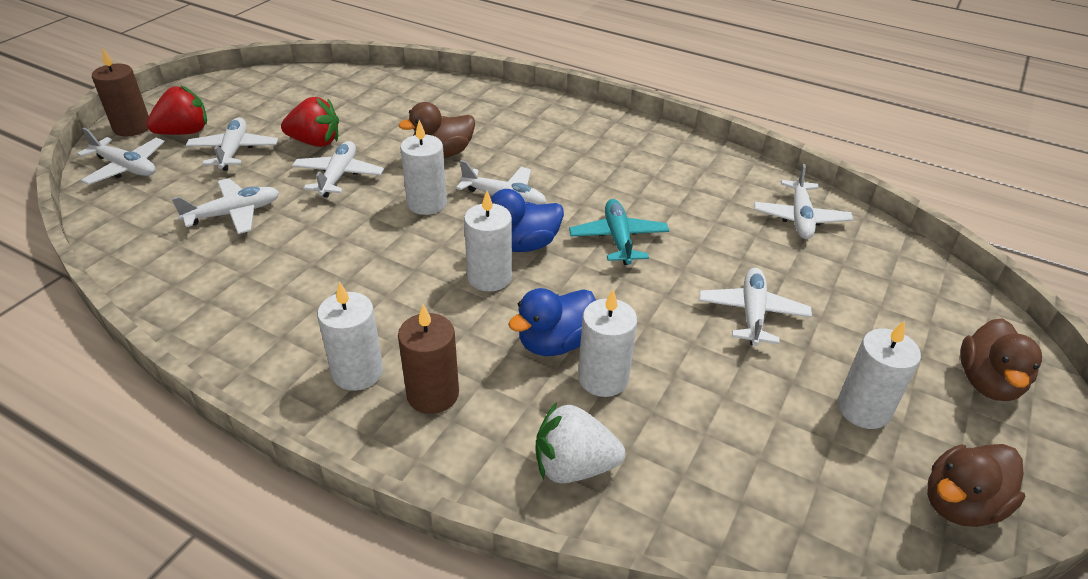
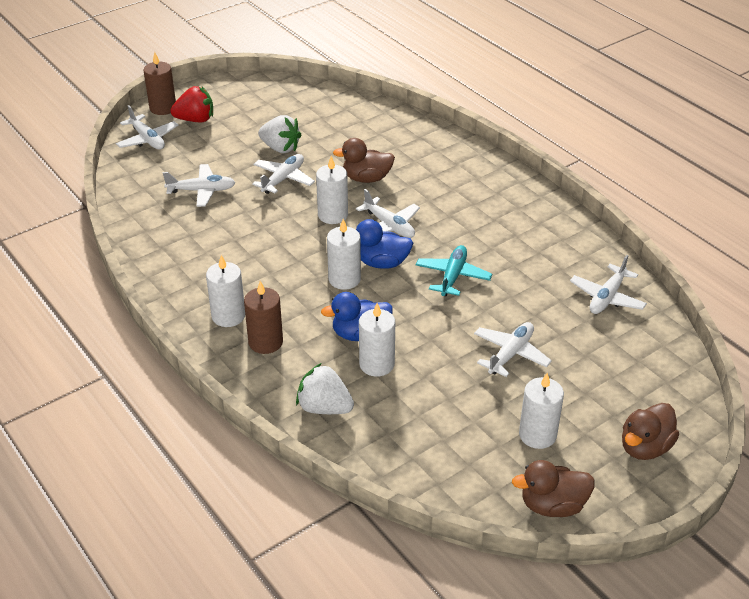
camera: 25 degrees right, 0 degrees up
(234, 151) = (222, 142): white plane -> none
(315, 142) = (280, 148): red strawberry -> white strawberry

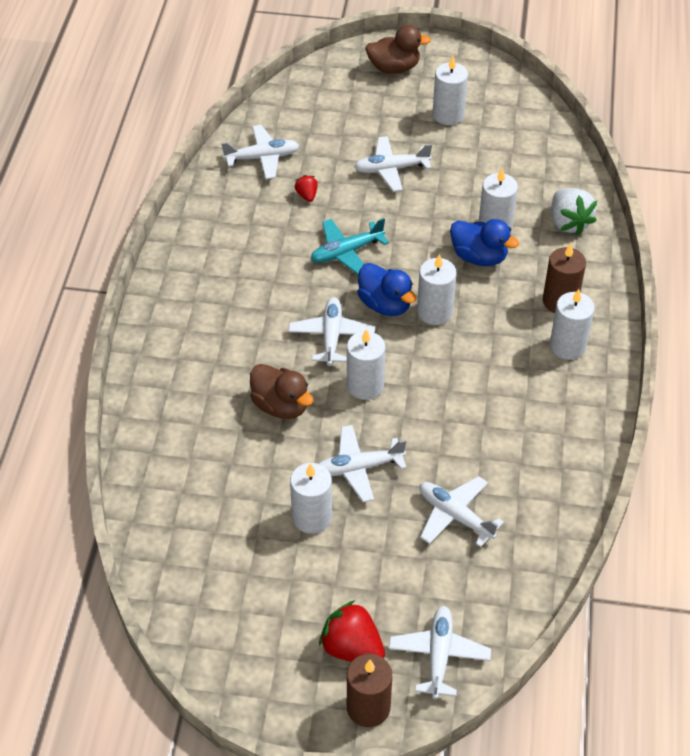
camera: 135 degrees left, 10 degrees up
(280, 148) = (312, 517): white strawberry -> white candle
(536, 294) = (307, 195): none -> red strawberry
(552, 505) = (494, 79): brown duck -> none

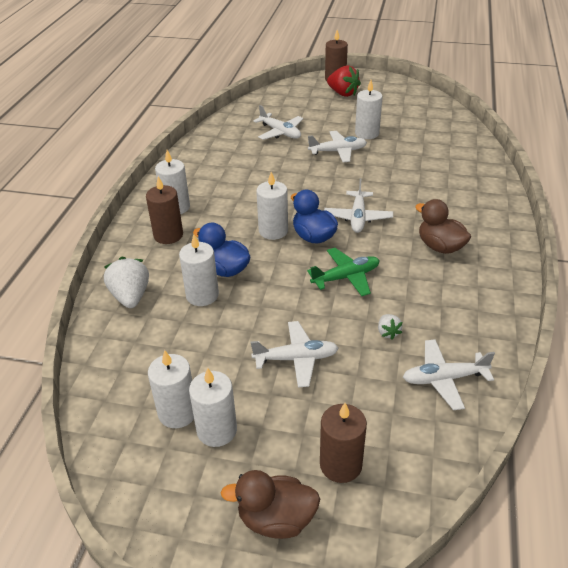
camera: 175 degrees left, 10 degrees down
(281, 406) = (392, 180): brown duck -> brown duck (440, 247)
(307, 195) = (388, 332): red strawberry -> white strawberry
(346, 252) = (346, 277): turquoise plane -> green plane
(350, 98) = (340, 464): none -> brown candle
(365, 385) = (332, 189): white candle -> white candle (177, 412)
(439, 655) = (298, 91): white plane -> none

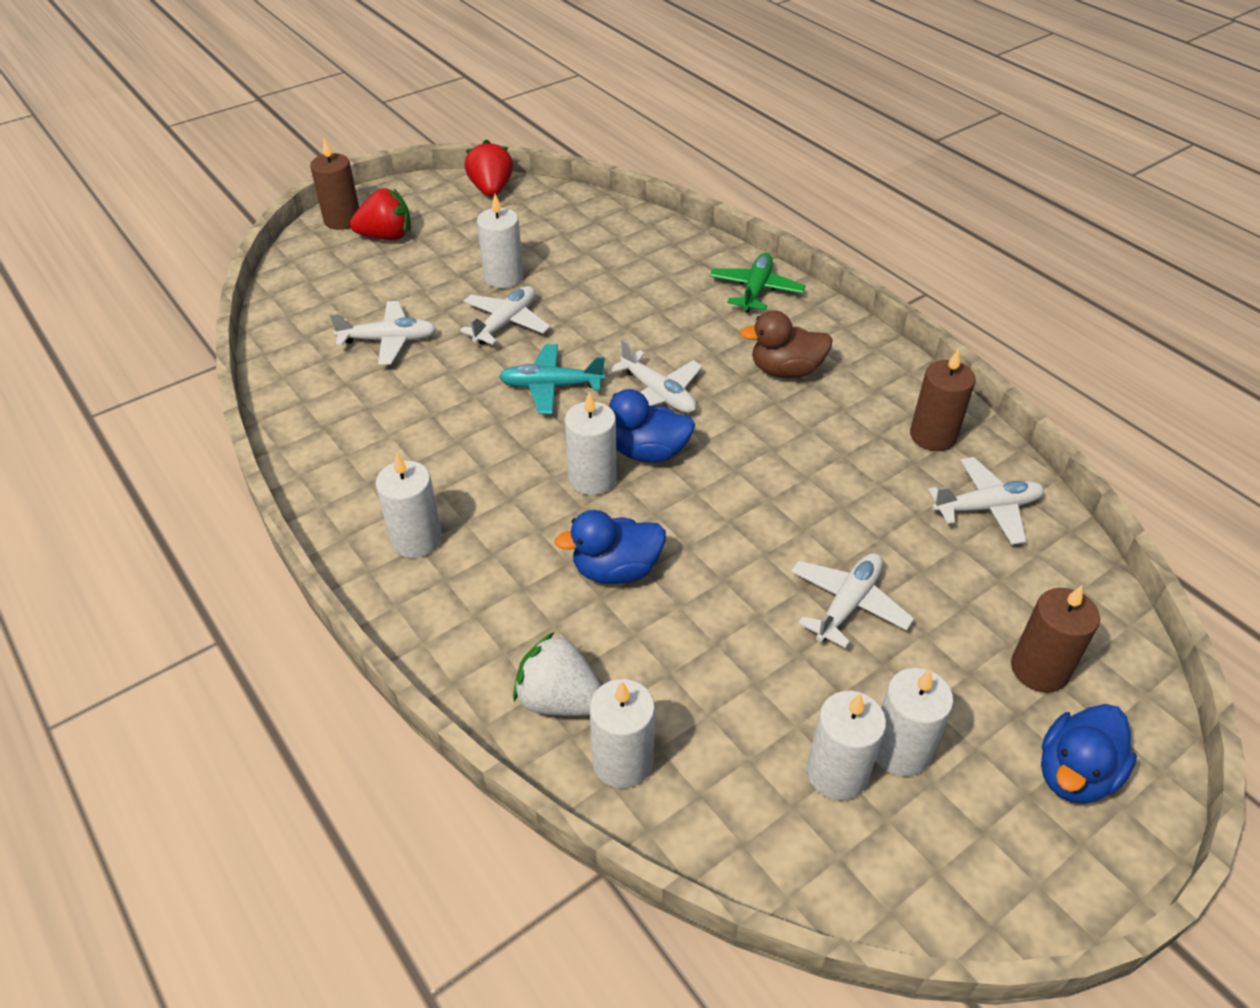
camera: 50 degrees left, 5 degrees up
(168, 235) = (471, 584): brown candle -> brown candle (933, 436)
(202, 295) = (641, 622): white candle -> white candle (622, 761)
(276, 519) = (1074, 774): brown duck -> blue duck
(316, 186) = (551, 386): none -> turquoise plane
(346, 277) = (754, 474): green plane -> green plane (756, 290)
(388, 332) = (879, 502): white strawberry -> none
(420, 96) = (491, 190): none -> red strawberry
(444, 379) = (986, 508): white plane -> white plane turned 135 degrees counterclockwise

